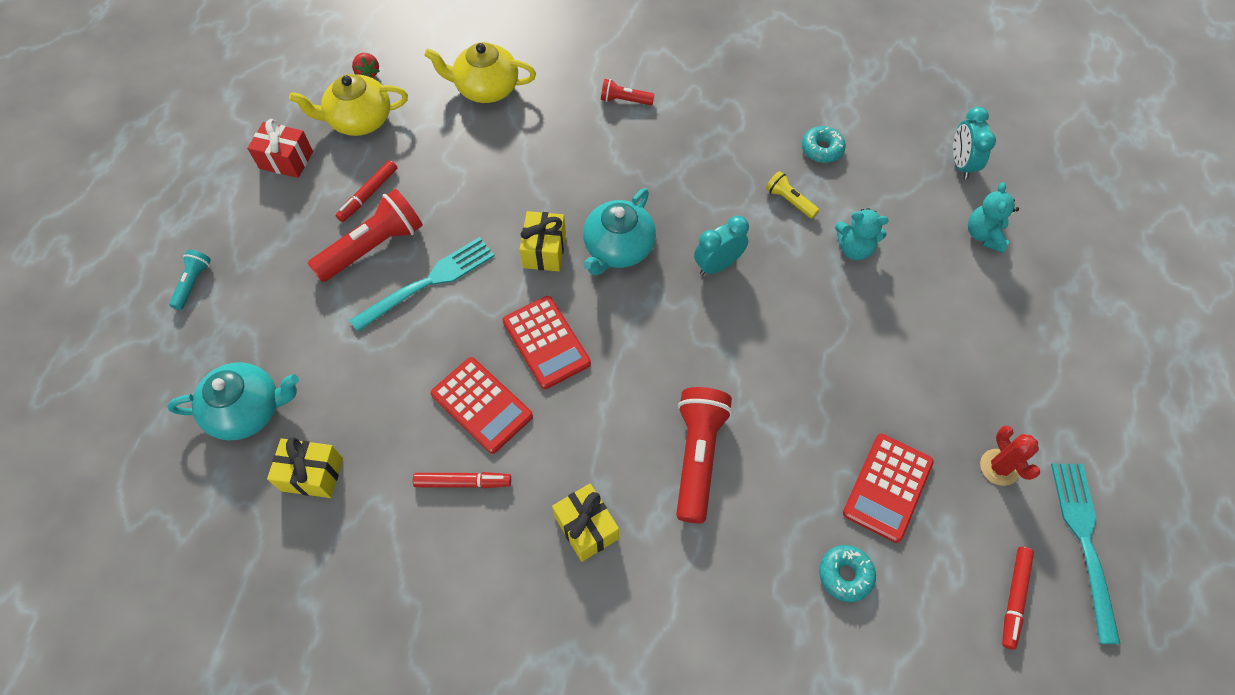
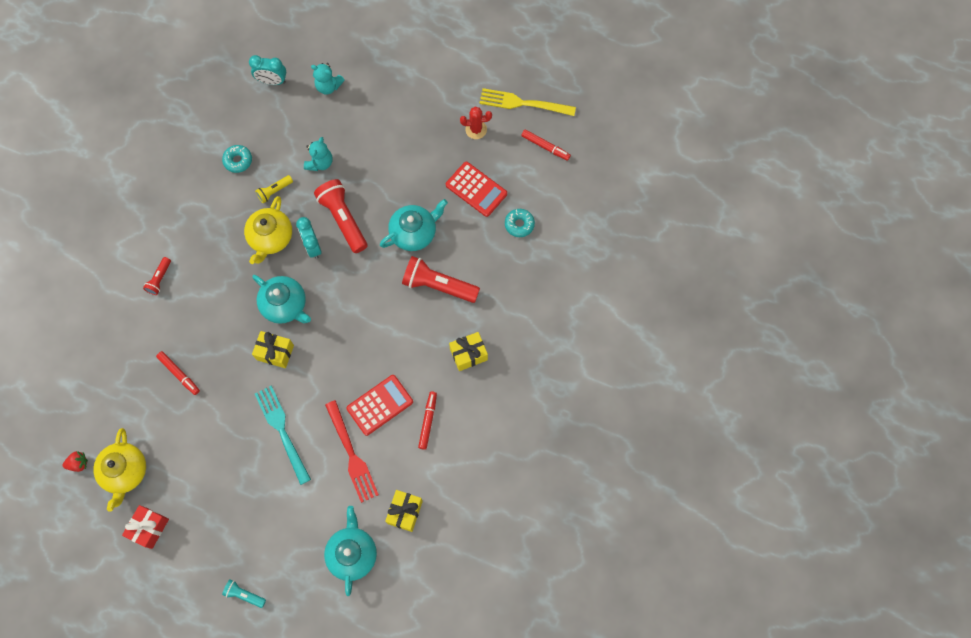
camera: 80 degrees left, 10 degrees up
(368, 194) = (197, 468): red marker -> red marker (179, 374)
(373, 246) = (244, 466): red flashlight -> red flashlight (343, 219)
(400, 380) = (351, 454): none -> red fork
(486, 88) = (120, 375): yellow teapot -> yellow teapot (270, 238)
(546, 342) = (344, 360): red calculator -> none
(779, 402) = (414, 232): none -> turquoise teapot
(1084, 542) = (523, 103): turquoise fork -> yellow fork

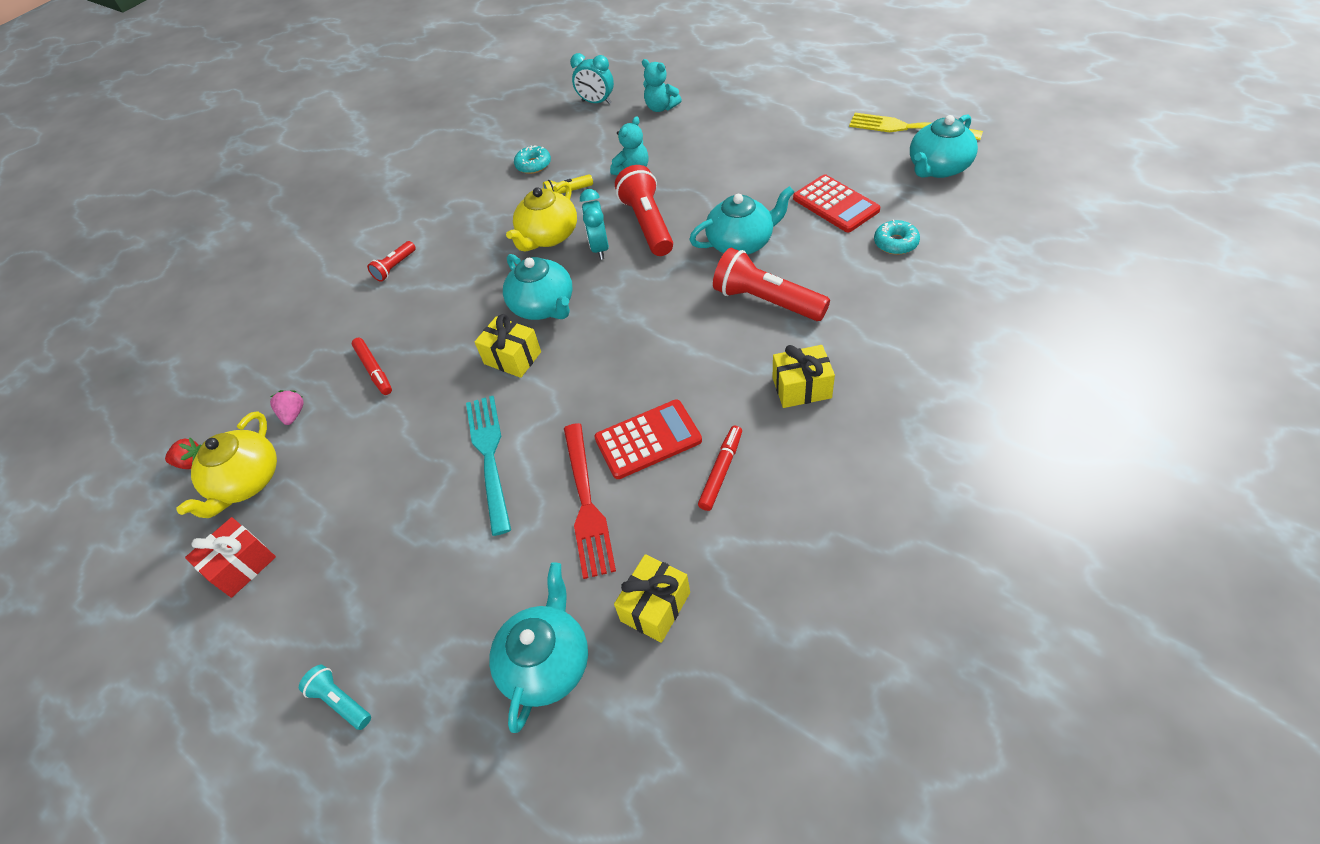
camera: 20 degrees right, 20 degrees down
(135, 417) = (293, 414): none -> pink strawberry
(476, 129) = (842, 149): red cactus -> none
(545, 147) = (938, 168): red marker -> turquoise teapot

